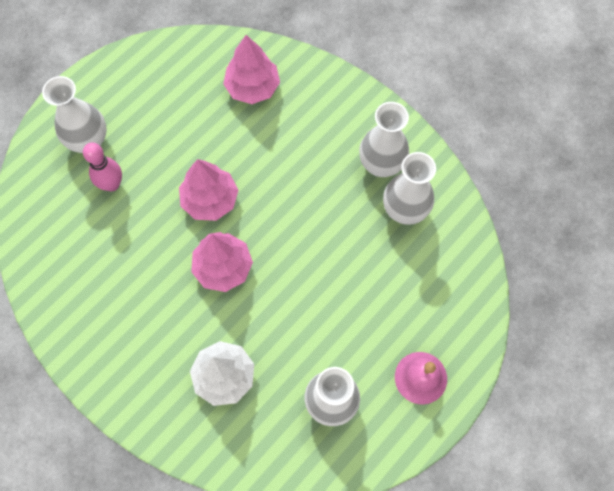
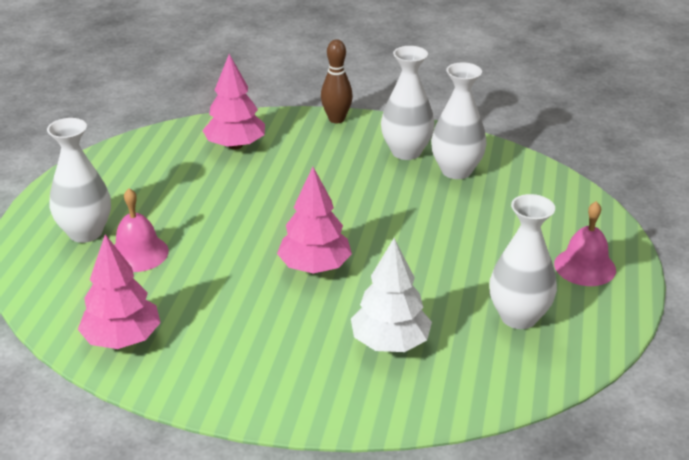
camera: 30 degrees left, 35 degrees down
(112, 184) = (138, 253): pink bowling pin -> pink bell
(210, 200) = (258, 228): pink tree -> pink tree (122, 339)
(353, 91) = (336, 119): none -> brown bowling pin

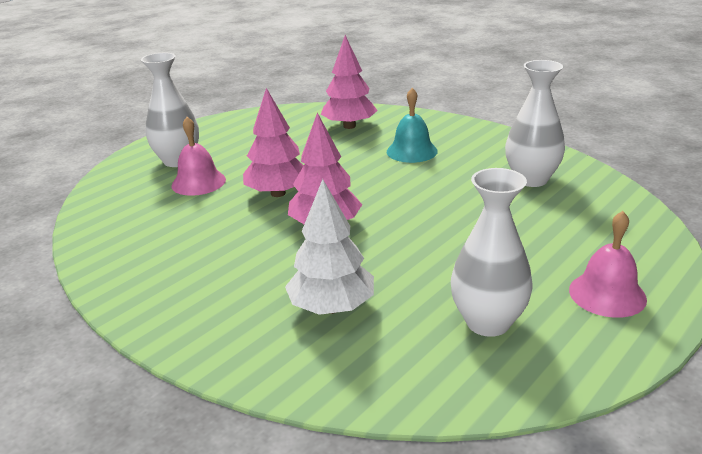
camera: 30 degrees right, 5 degrees down
(122, 339) = (119, 239): pink tree -> pink tree (278, 193)
(325, 163) = (412, 151): none -> turquoise bell
(336, 119) = (452, 122): brown bowling pin -> none
(406, 152) = (494, 156): white vase -> none

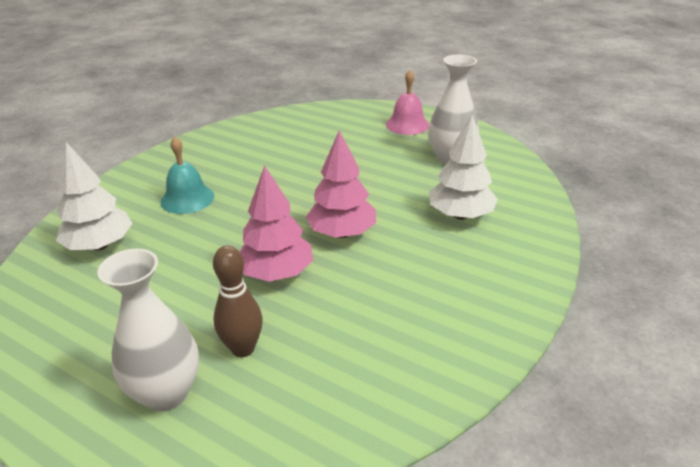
camera: 100 degrees left, 5 degrees up
(198, 182) = (243, 348): pink bell -> brown bowling pin
(349, 126) = (100, 245): pink tree -> white tree
(531, 179) = (257, 143): white vase -> none

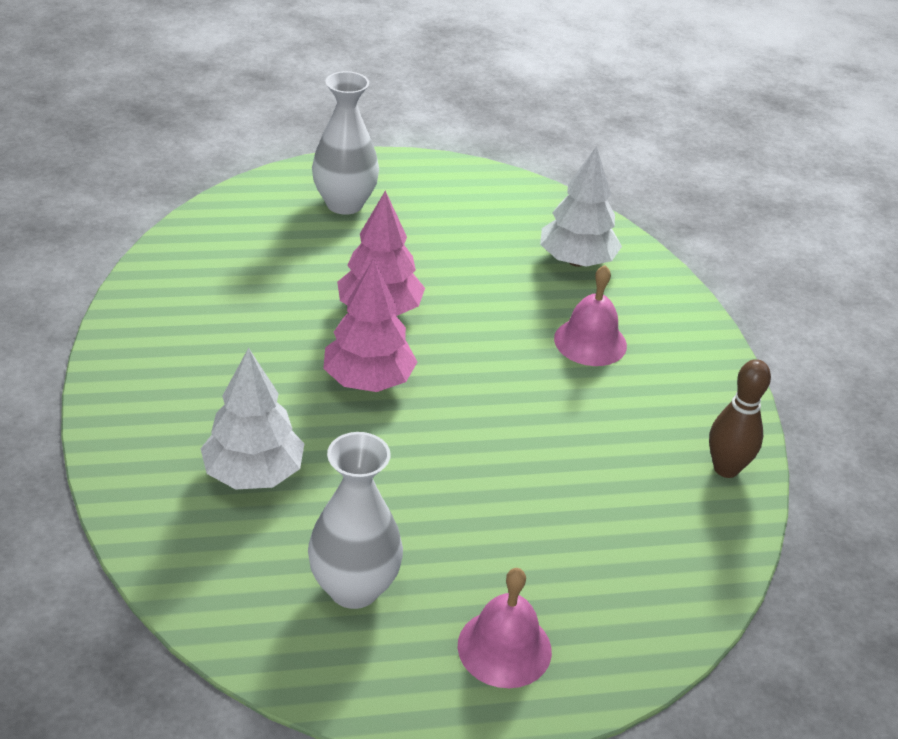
camera: 135 degrees right, 5 degrees up
(187, 199) = (590, 342): turquoise bell -> pink bell
(243, 348) = (328, 247): brown bowling pin -> brown bowling pin (726, 469)

